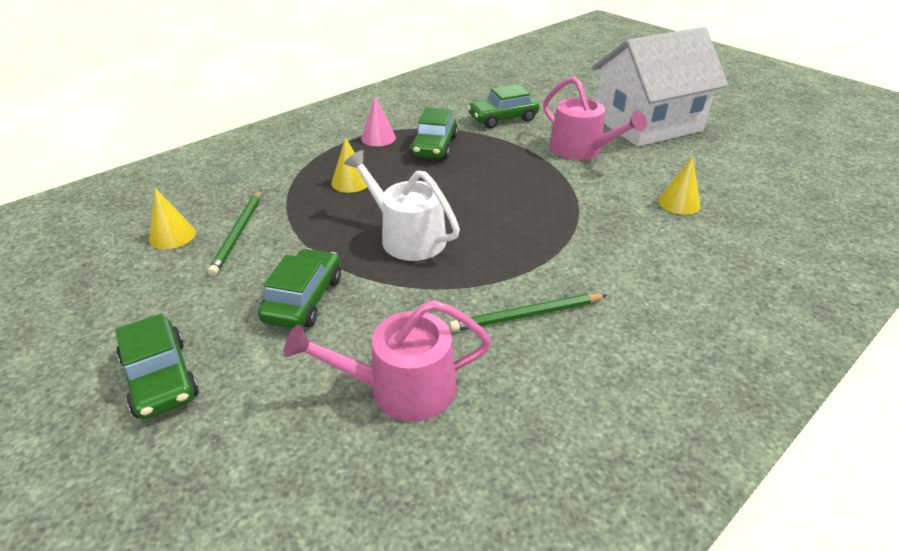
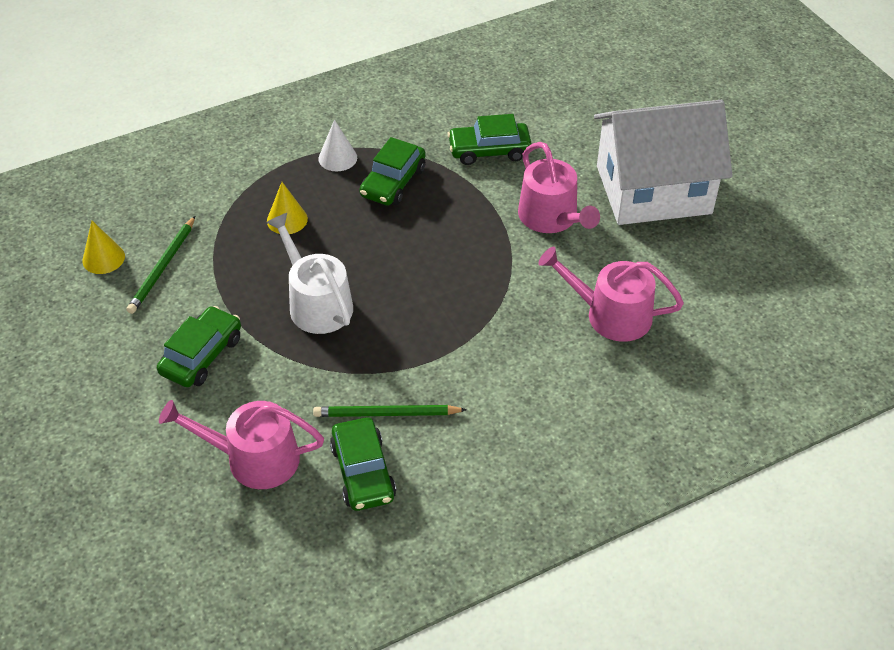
camera: 15 degrees right, 10 degrees up
(161, 378) = (73, 408): green car -> green car (363, 472)
(378, 138) = (337, 158): pink cone -> white cone
(679, 203) = (610, 314): yellow cone -> pink watering can

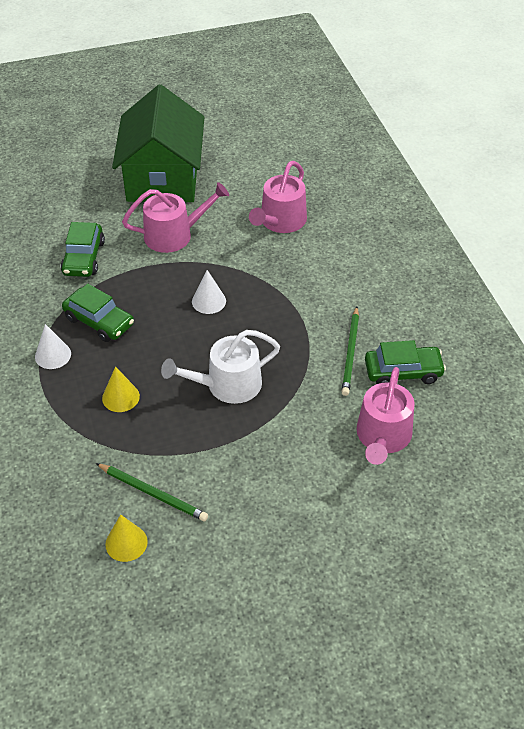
camera: 80 degrees left, 0 degrees up
(202, 355) = (268, 467): green car -> none
(445, 267) = (209, 301): none -> white cone
(653, 189) = (162, 178): white house -> green house

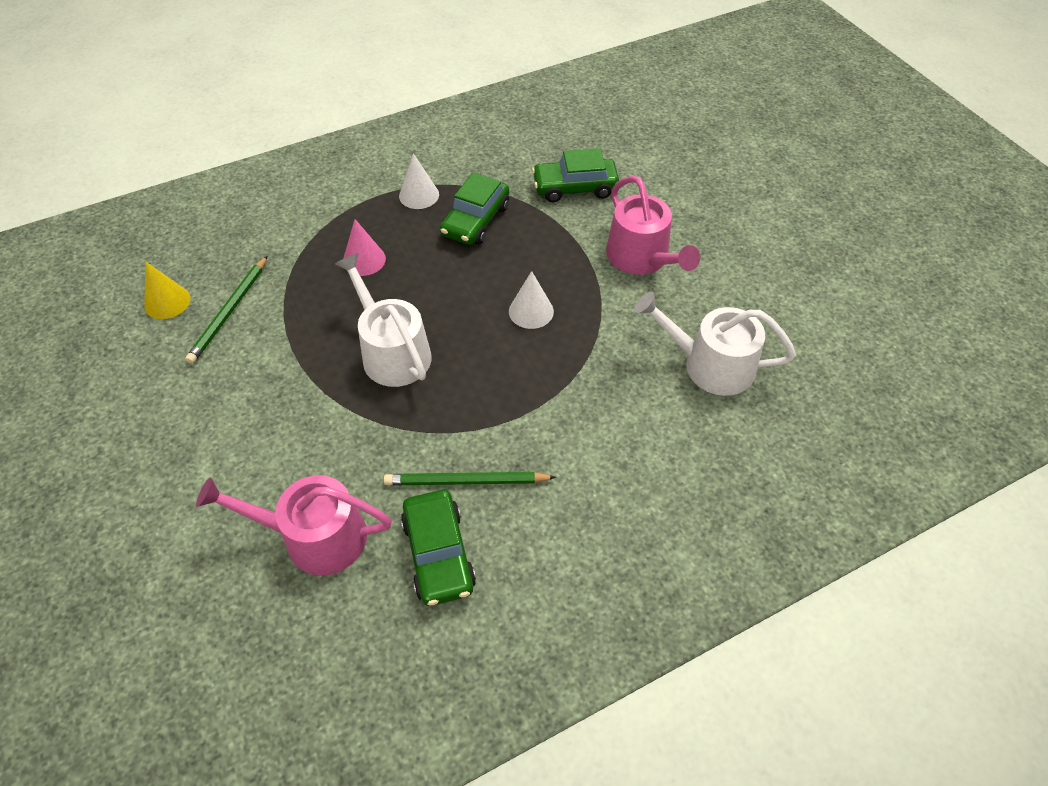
camera: 80 degrees right, 5 degrees up
(120, 397) = (364, 260): yellow cone -> pink cone
(162, 178) = (746, 228): green house -> none
(280, 221) = (710, 365): pink watering can -> white watering can

